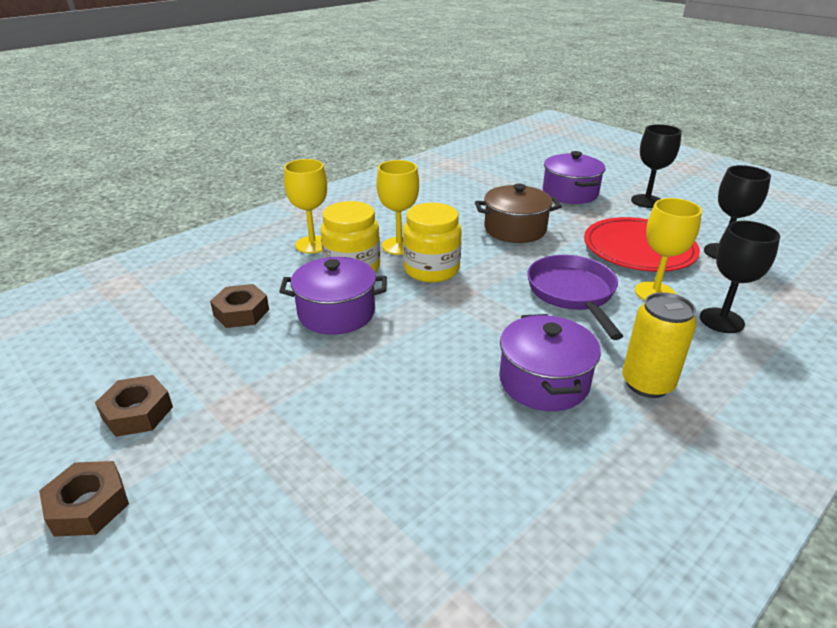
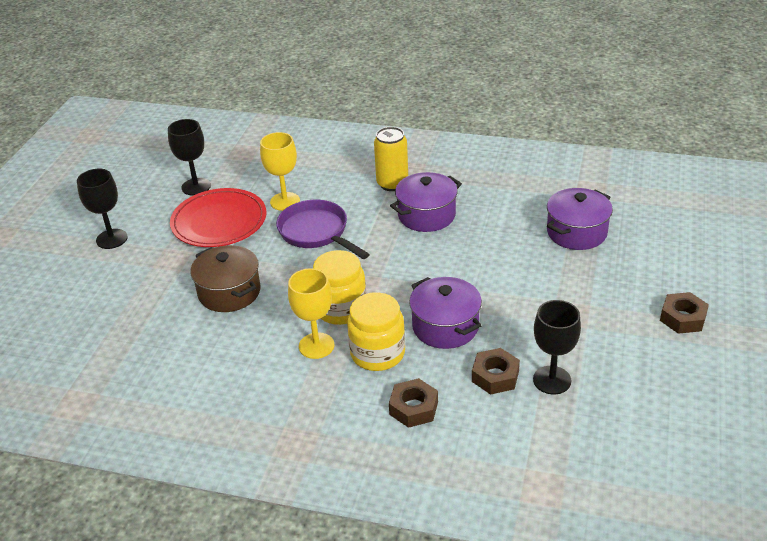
camera: 120 degrees left, 5 degrees up
(137, 413) = (624, 350): brown nut -> brown nut (413, 408)
(312, 244) = (361, 402): yellow goblet -> none
(570, 193) = (118, 286): purple pot -> purple pot (576, 232)
(572, 293) = (316, 232): purple pan -> purple pan turned 90 degrees clockwise
(721, 320) = (299, 173): black goblet -> black goblet (552, 380)

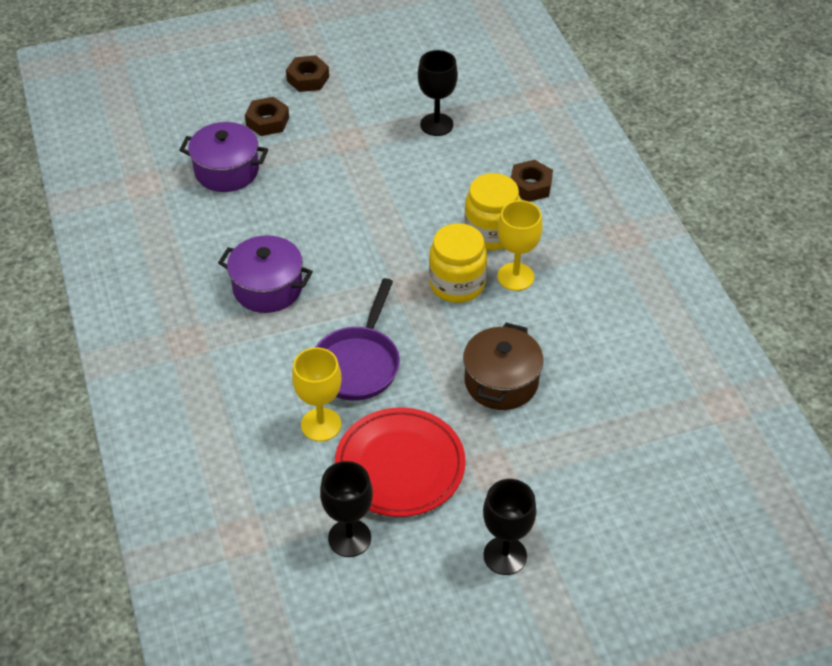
camera: 125 degrees left, 10 degrees up
(392, 184) = (225, 343): yellow can -> none
(445, 326) = (424, 205): purple pot -> none
(495, 376) = (458, 155): brown nut -> brown nut (267, 121)

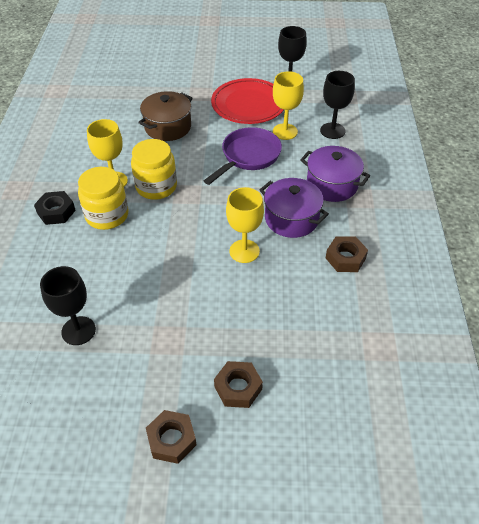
camera: 160 degrees left, 0 degrees up
(226, 171) = (296, 336): purple pot -> purple pot (332, 185)
(310, 235) = (244, 251): none -> yellow goblet
(505, 555) = (216, 63): black goblet -> black goblet (332, 131)
(530, 186) = (48, 245): brown nut -> brown nut (345, 258)
(553, 221) = (56, 212): none -> black nut

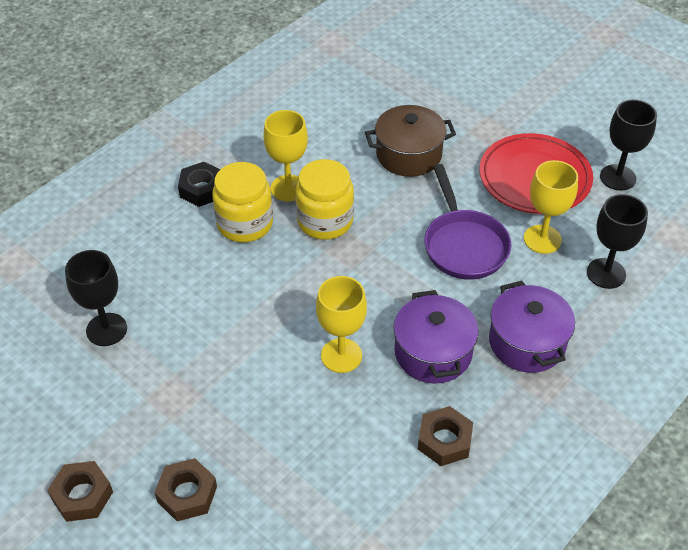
camera: 40 degrees right, 0 degrees up
(248, 156) = (464, 245): purple pan -> purple pan turned 90 degrees clockwise

